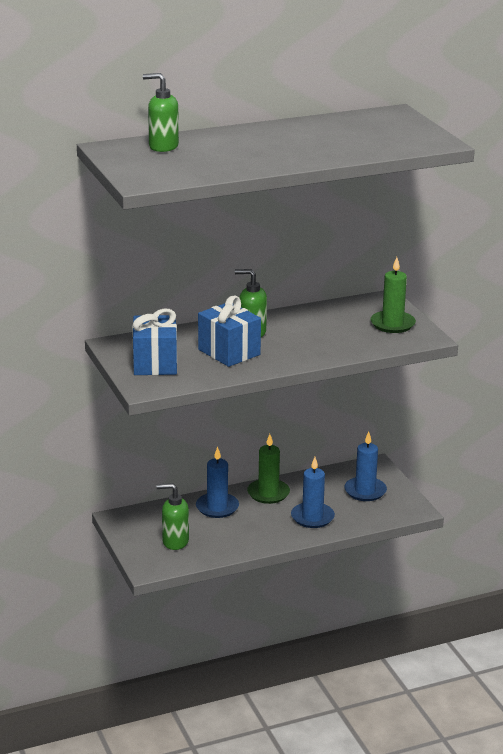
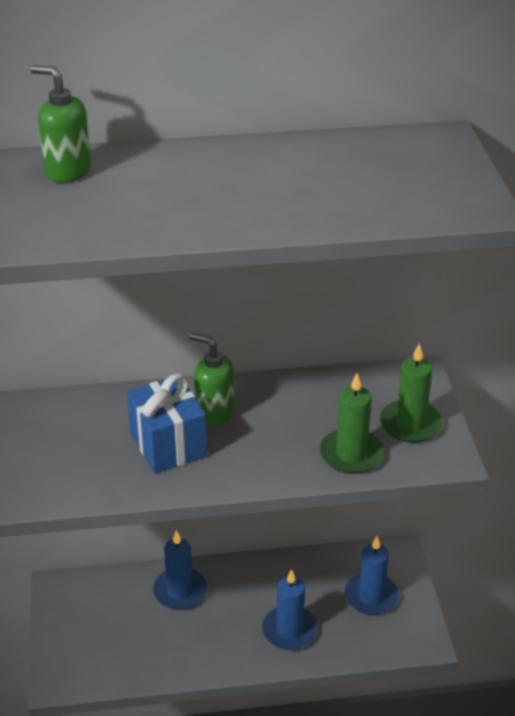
camera: 15 degrees right, 10 degrees up
(155, 363) = (63, 451): blue gift -> none
(175, 542) = (107, 641): green soap dispenser -> none
(268, 493) = (250, 578): green candle -> green candle (351, 454)

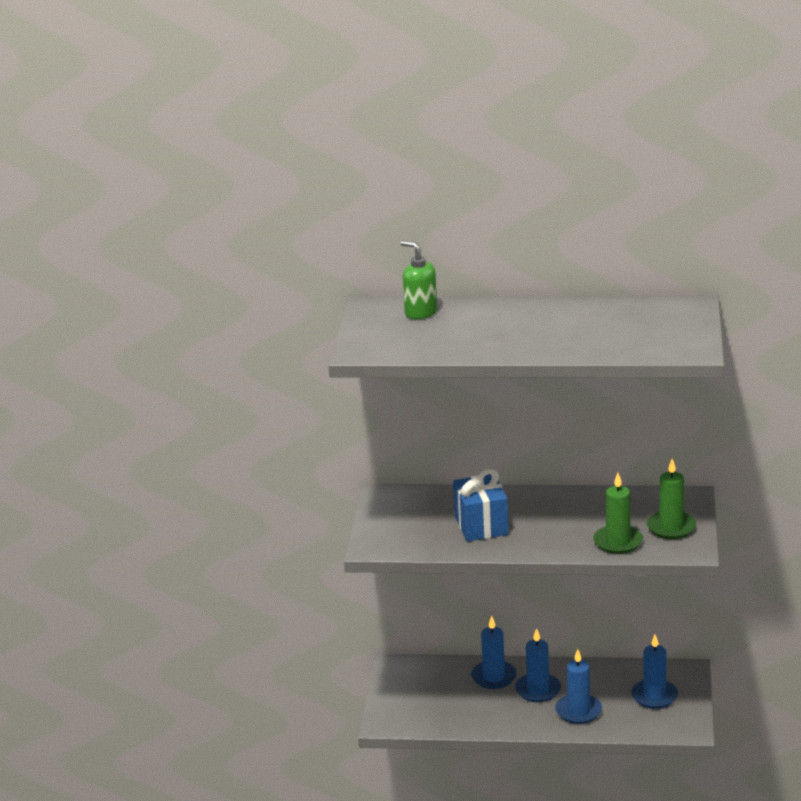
camera: 15 degrees right, 10 degrees down
(214, 413) = (521, 509): green soap dispenser -> none
(235, 604) = (538, 690): none -> blue candle

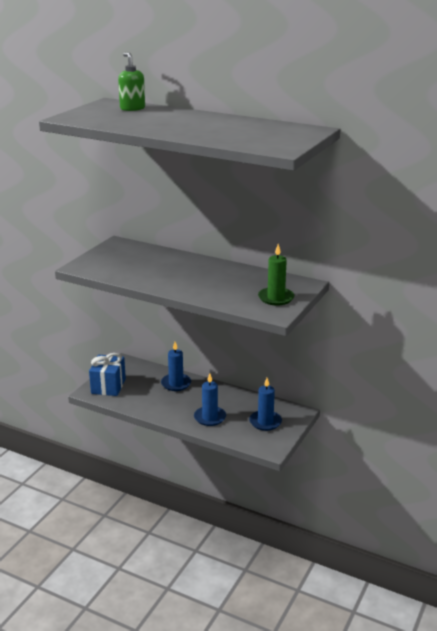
camera: 20 degrees right, 0 degrees up
(481, 525) = (156, 270): blue gift -> blue gift (108, 386)
(538, 690) = (196, 398): blue candle -> none
(618, 542) = (232, 298): green candle -> none

